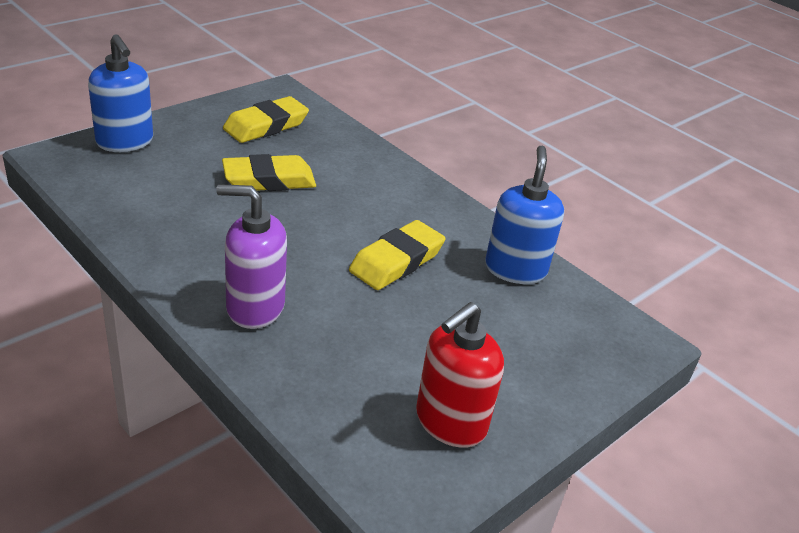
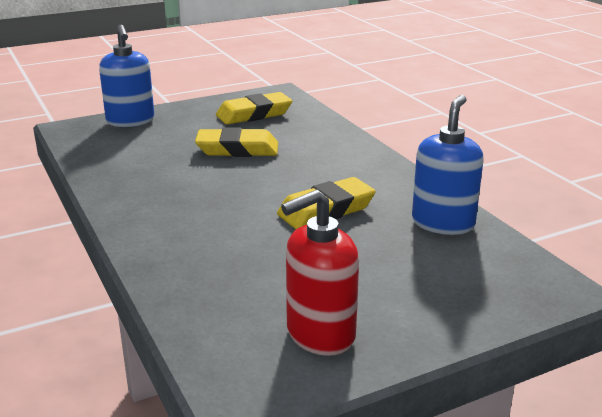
camera: 20 degrees right, 10 degrees down
(254, 307) = (178, 234): purple soap dispenser -> none

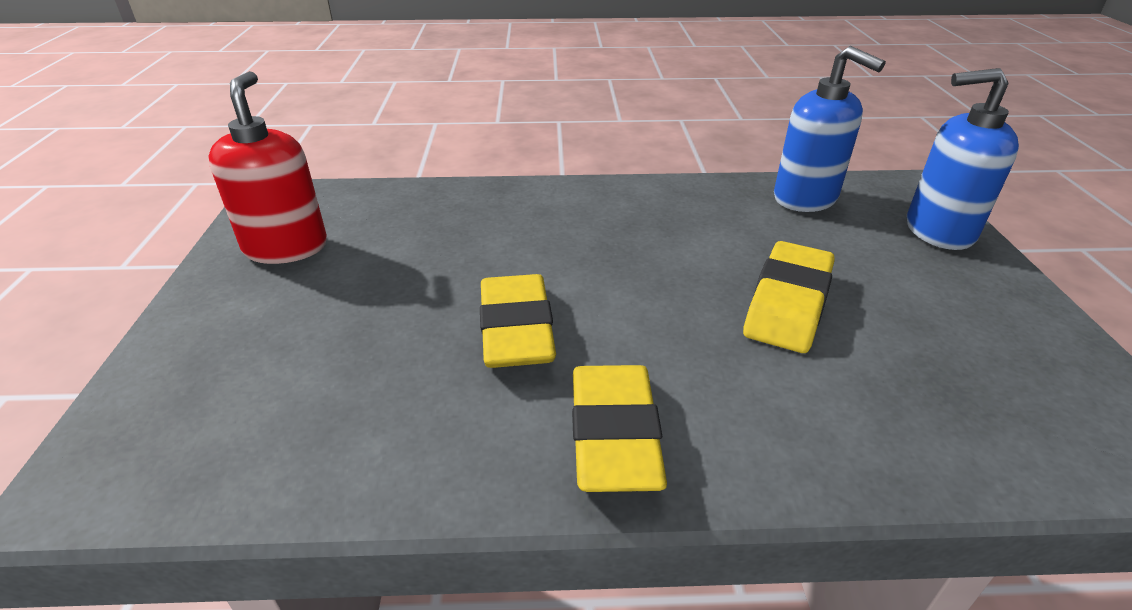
camera: 115 degrees right, 10 degrees up
(254, 114) = (980, 366): yellow eraser -> yellow eraser (614, 434)
(443, 223) = (368, 441): blue soap dispenser -> blue soap dispenser (805, 198)

